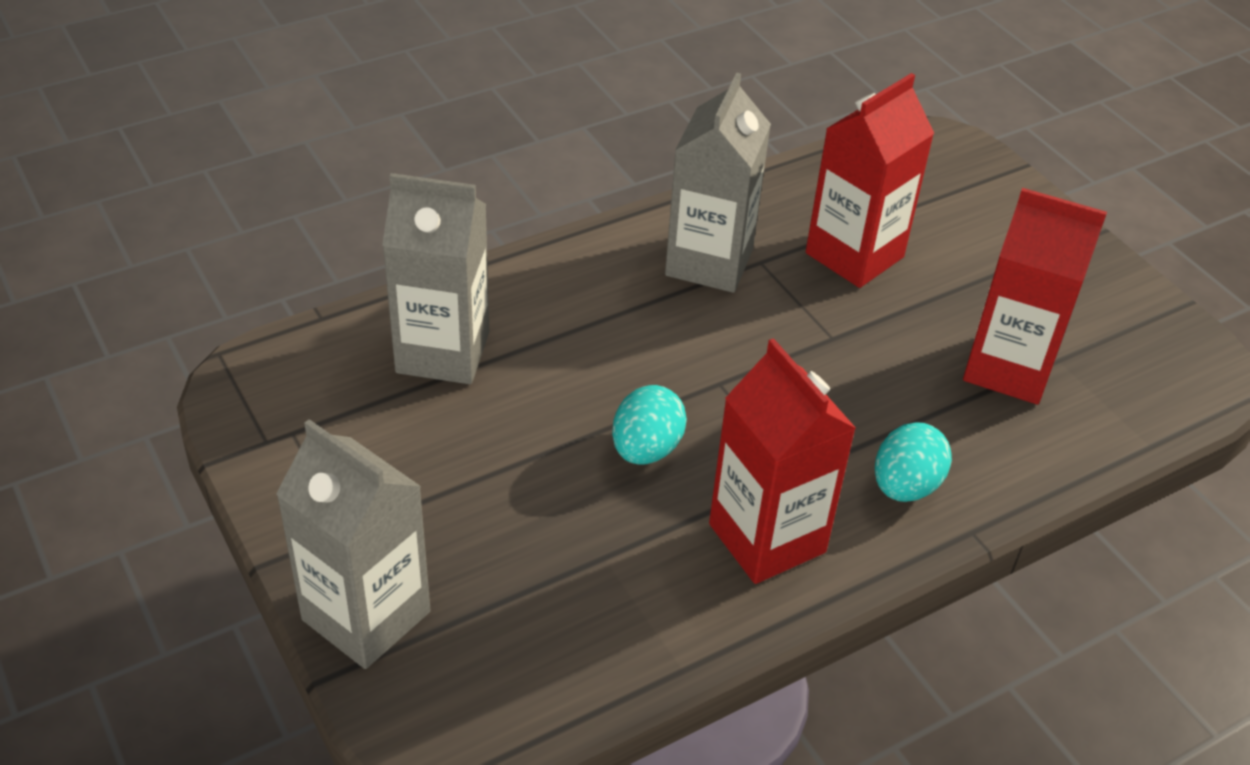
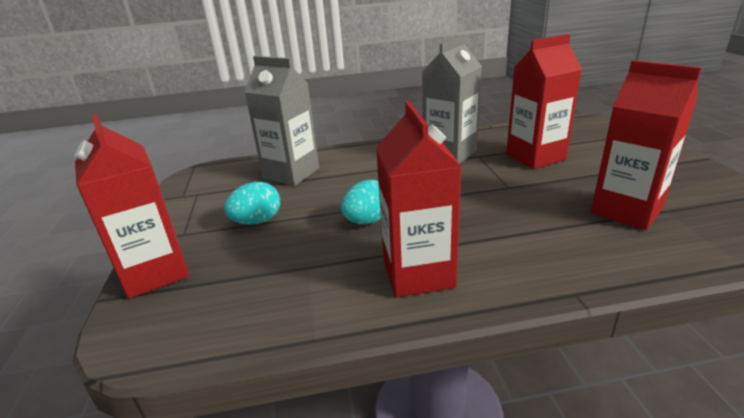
camera: 25 degrees right, 15 degrees down
(366, 616) = (155, 272): grey carton -> red carton
(905, 486) = (530, 260): turquoise egg -> turquoise egg (257, 221)

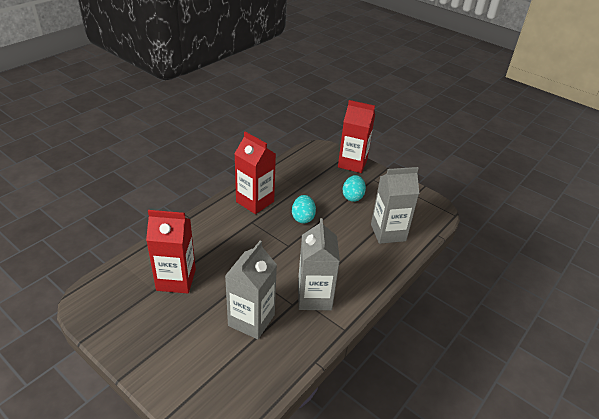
camera: 135 degrees right, 10 degrees up
(535, 157) = (251, 320): red carton -> grey carton

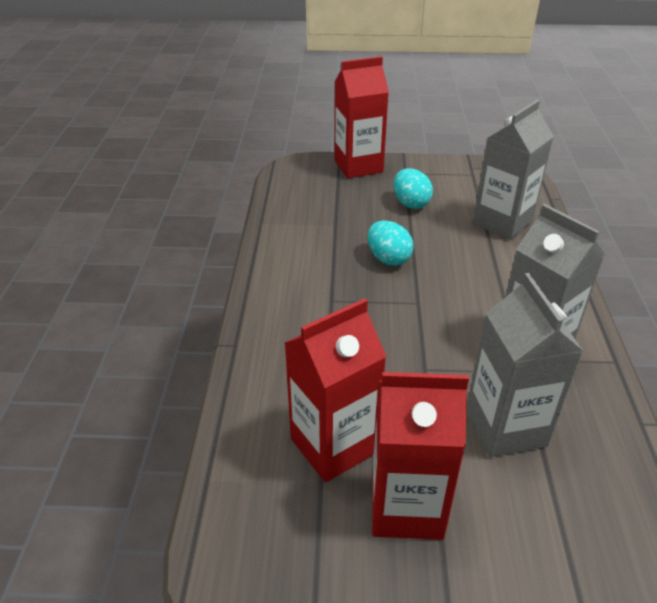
camera: 35 degrees left, 0 degrees up
(255, 202) = (300, 272): red carton -> red carton (406, 507)

